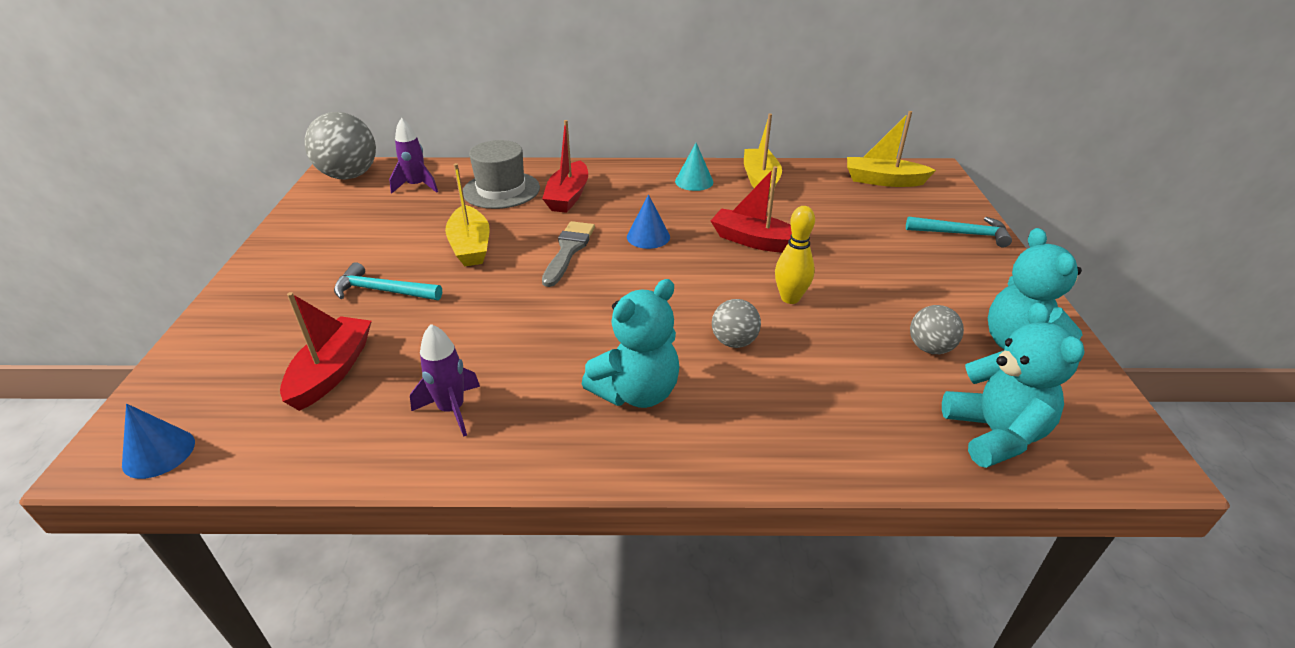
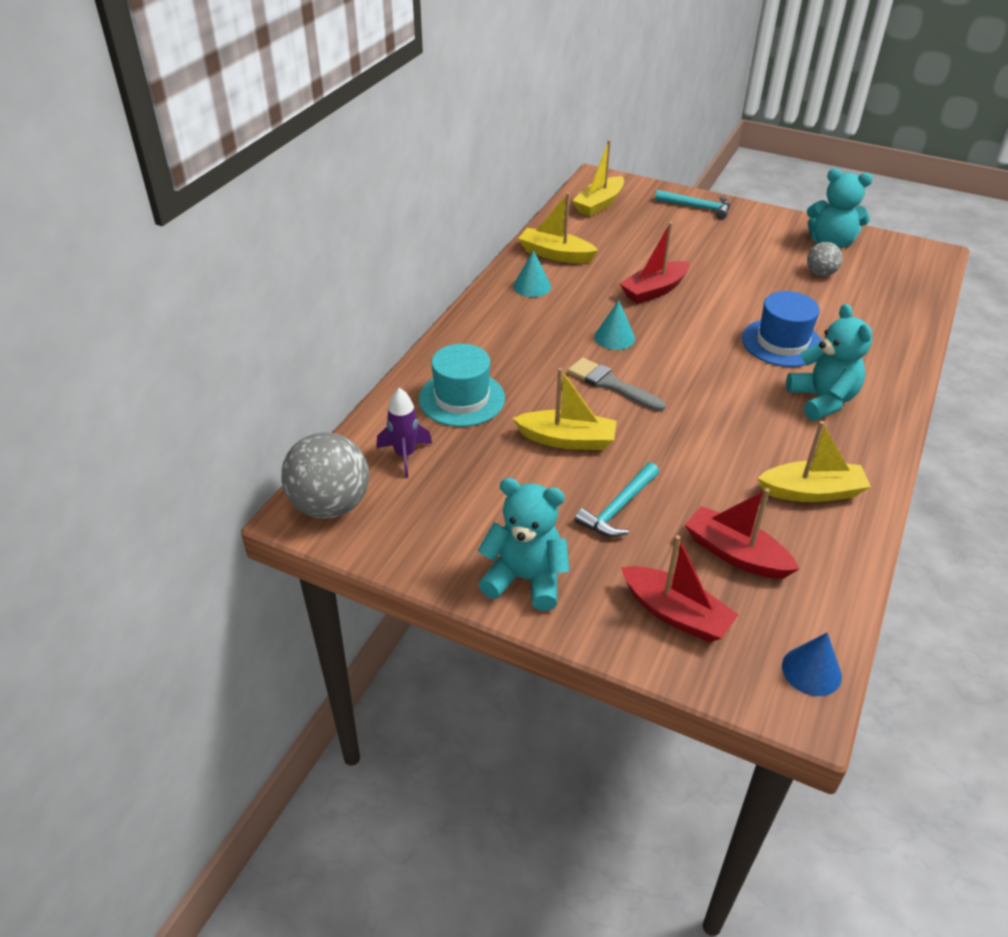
camera: 65 degrees left, 5 degrees up
(452, 410) = (811, 492): purple rocket -> yellow boat
(501, 190) = (461, 398): grey hat -> turquoise hat
(568, 196) = (508, 361): red boat -> red boat (675, 613)
(648, 237) = (614, 337): blue cone -> turquoise cone
(734, 342) = (782, 343): grey ball -> blue hat
(790, 298) = (740, 302): yellow bowling pin -> none
(962, 234) = (697, 207): turquoise hammer -> turquoise hammer turned 75 degrees clockwise
(994, 434) = (904, 286): turquoise teddy bear -> turquoise teddy bear (525, 579)

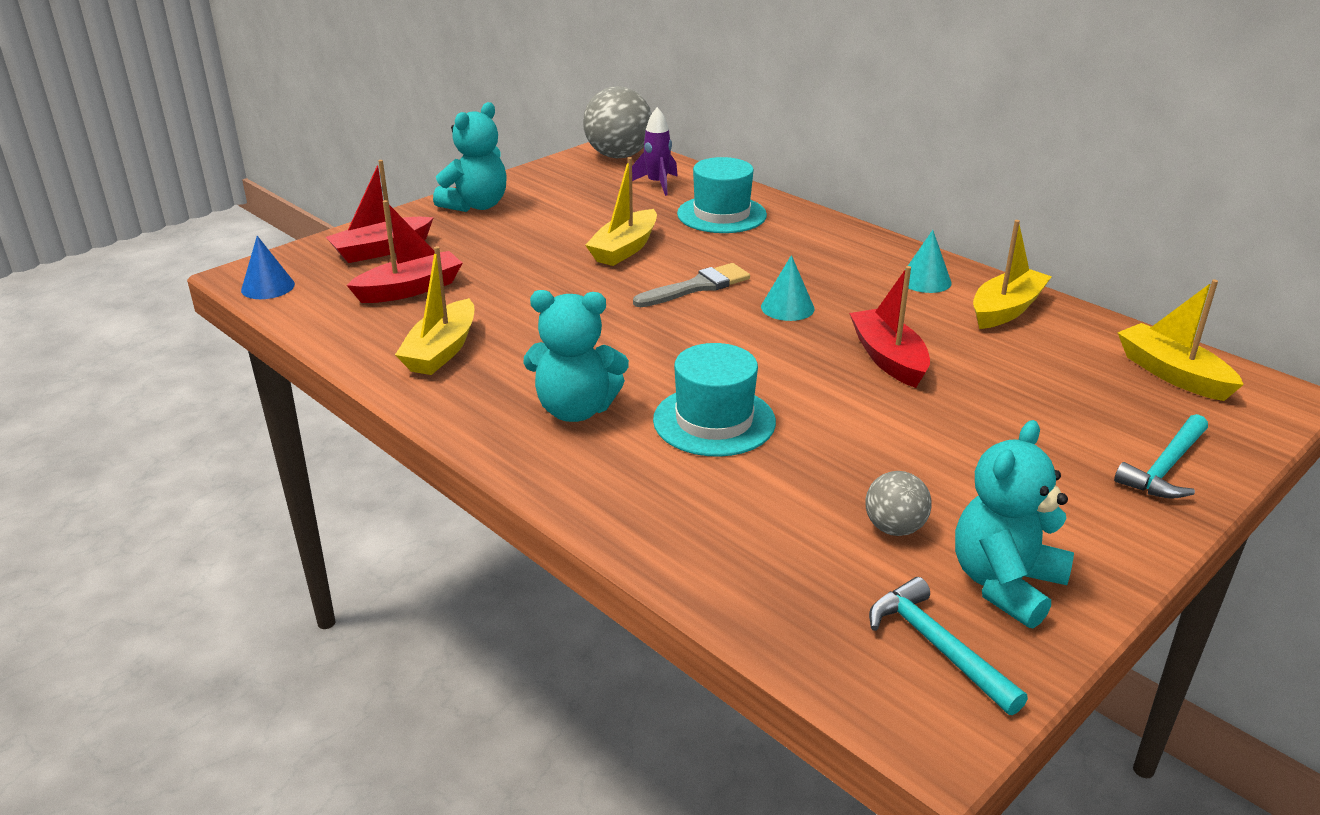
camera: 110 degrees right, 10 degrees down
(618, 508) = (515, 253): turquoise hammer -> turquoise hammer (937, 646)
(782, 343) = (714, 421): blue hat -> turquoise hat

